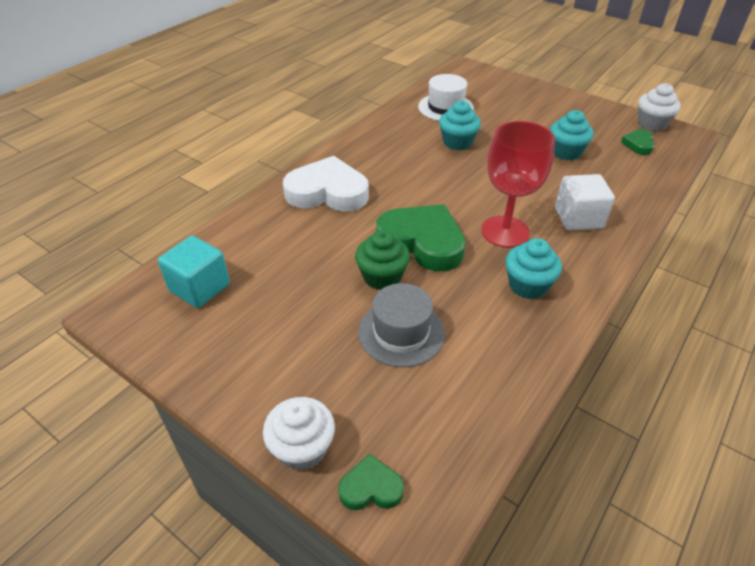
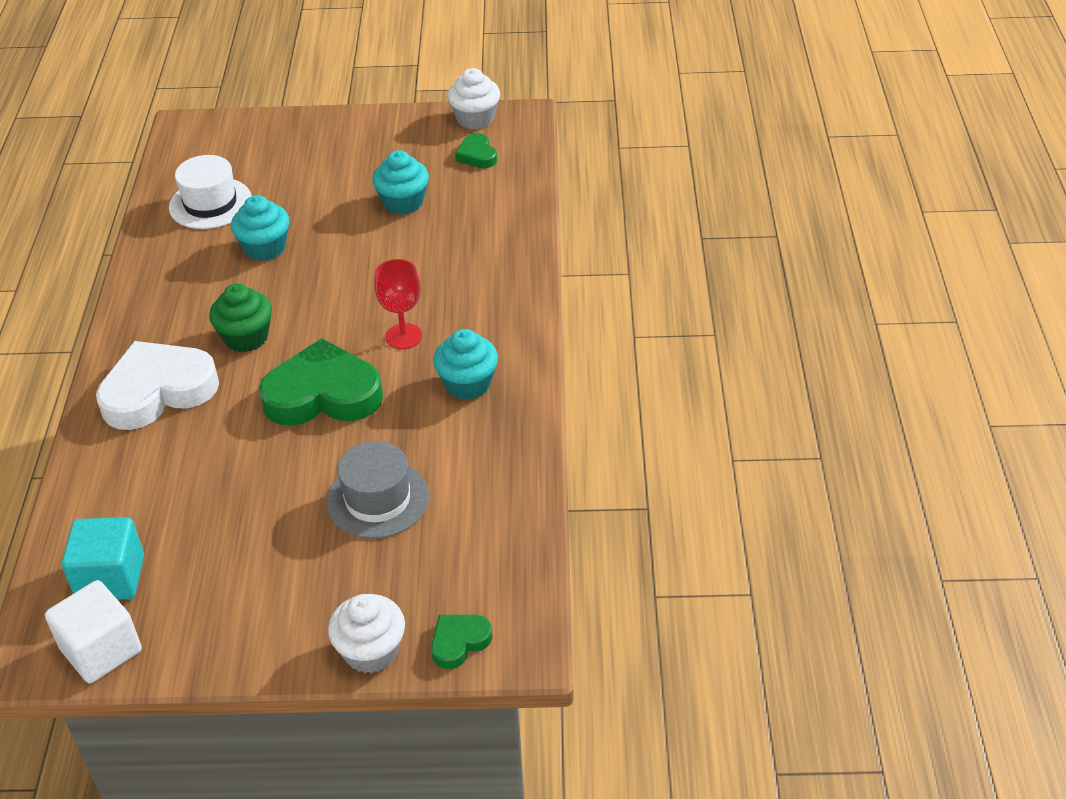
camera: 35 degrees left, 0 degrees up
(382, 277) = (310, 455): green cupcake -> green cupcake (246, 337)
(505, 232) = (403, 336): red goblet -> red goblet, size x0.61
(578, 218) = (469, 282): white cube -> white cube (101, 650)

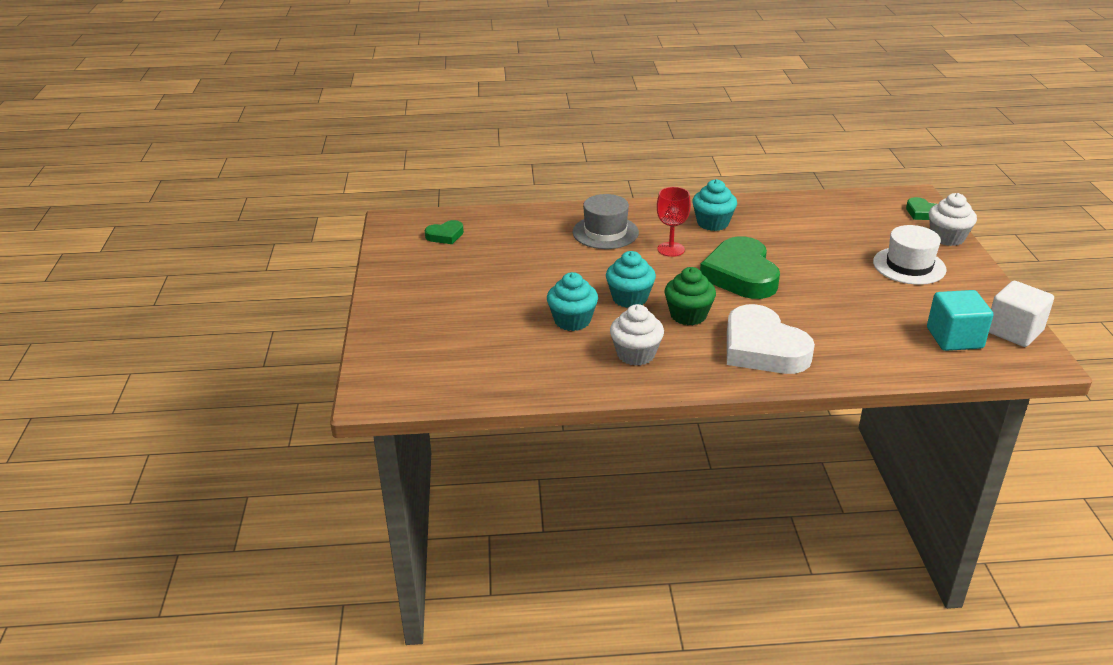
camera: 95 degrees left, 10 degrees down
(210, 203) = (507, 359): white hat -> white hat (909, 266)
(378, 499) = (830, 246): grey hat -> grey hat (605, 232)
(403, 202) = (508, 262): turquoise cupcake -> turquoise cupcake (629, 298)
(475, 118) = (392, 239): white cupcake -> white cupcake (636, 354)

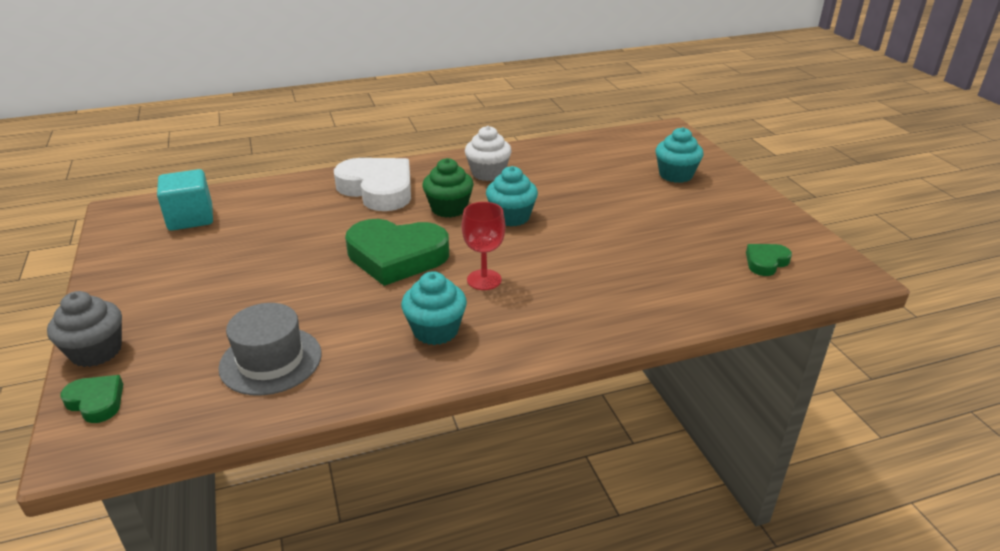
camera: 165 degrees right, 0 degrees up
(572, 321) = (556, 191): turquoise cupcake -> turquoise cupcake (675, 175)
(605, 232) = (576, 294): grey hat -> grey hat (271, 360)
(741, 275) = (396, 257): green heart -> green heart turned 120 degrees clockwise
(909, 266) = (184, 295): white hat -> none
(947, 238) = (96, 351): white cupcake -> grey cupcake
(1014, 331) = (123, 231): white cube -> none

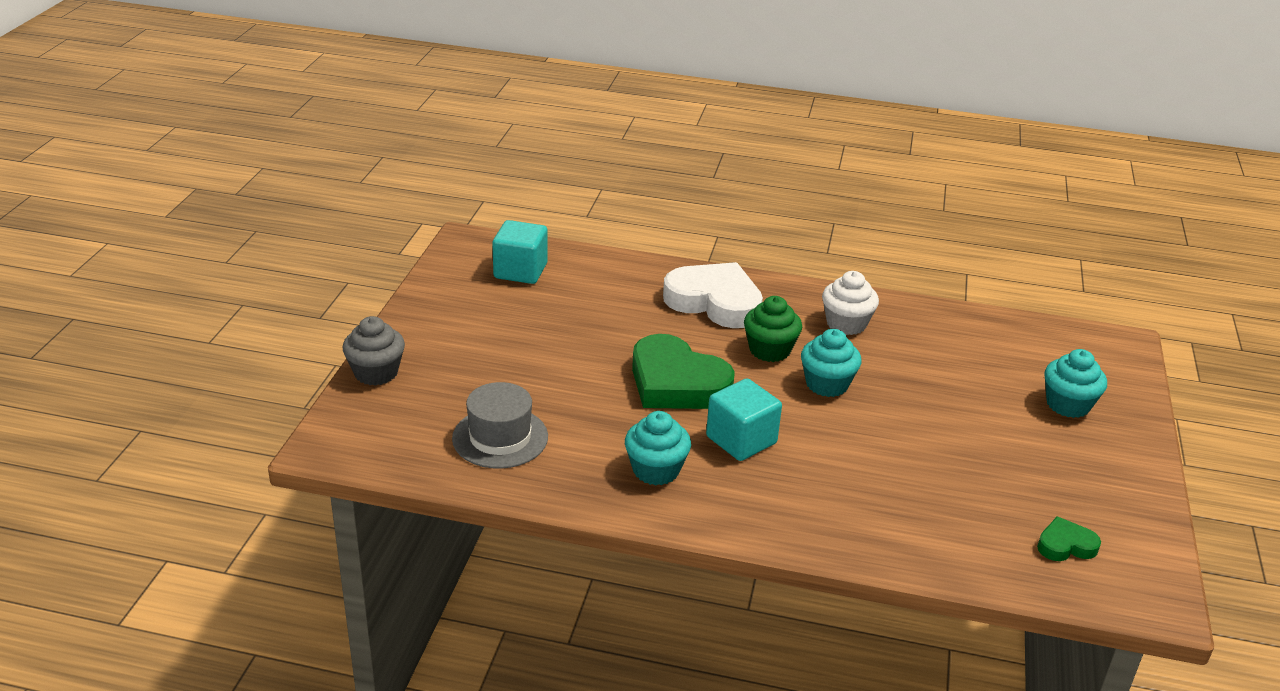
camera: 30 degrees right, 0 degrees up
(96, 402) = (354, 416): green heart -> none
(378, 189) = (714, 302): white heart -> white heart turned 45 degrees counterclockwise
(484, 280) = (741, 440): red goblet -> turquoise cube

